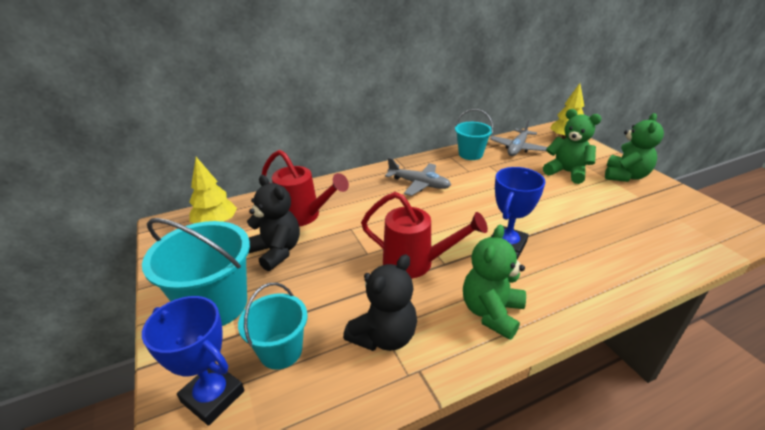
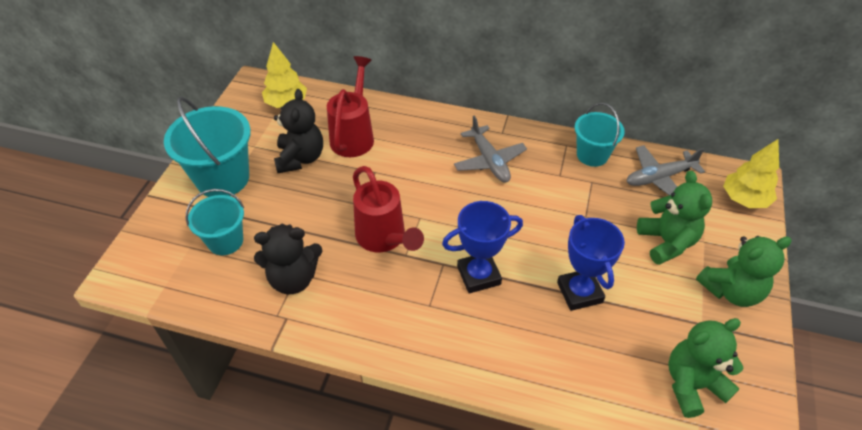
camera: 40 degrees right, 15 degrees up
(213, 396) = (166, 243): blue trophy -> blue trophy (579, 292)
(303, 216) = (354, 136): red watering can -> red watering can turned 150 degrees counterclockwise
(491, 312) = (384, 318): green teddy bear -> green teddy bear (692, 385)

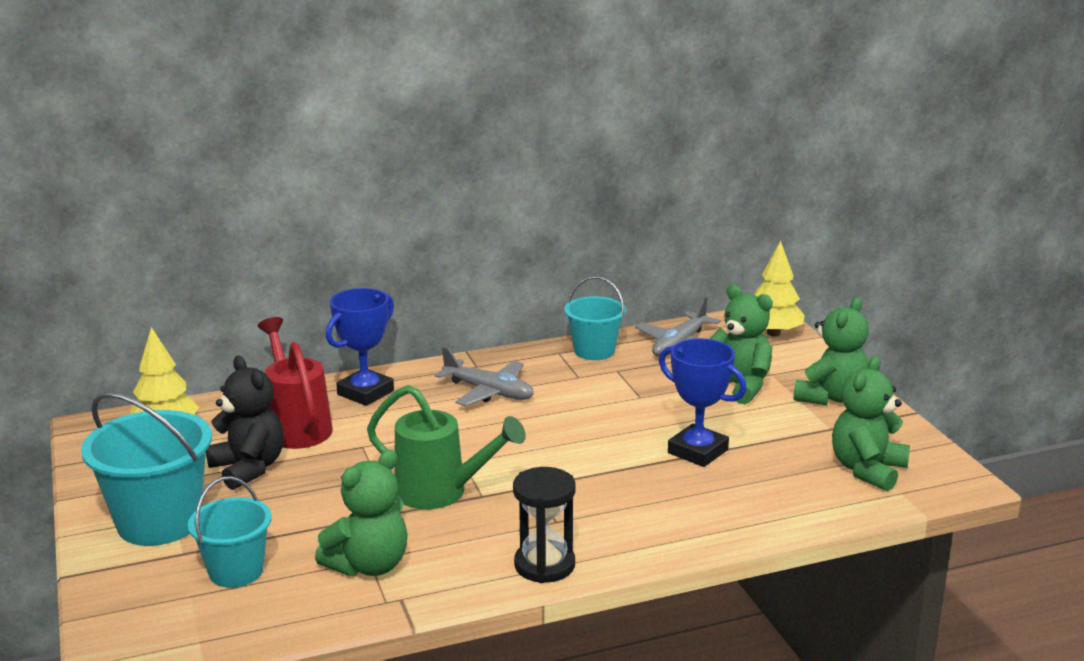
camera: 35 degrees left, 25 degrees down
(293, 279) = (369, 565): black teddy bear -> green teddy bear
(384, 238) = (440, 492): red watering can -> green watering can
(388, 341) = (544, 565): none -> black hourglass
(478, 275) = (582, 479): blue trophy -> blue trophy (365, 393)

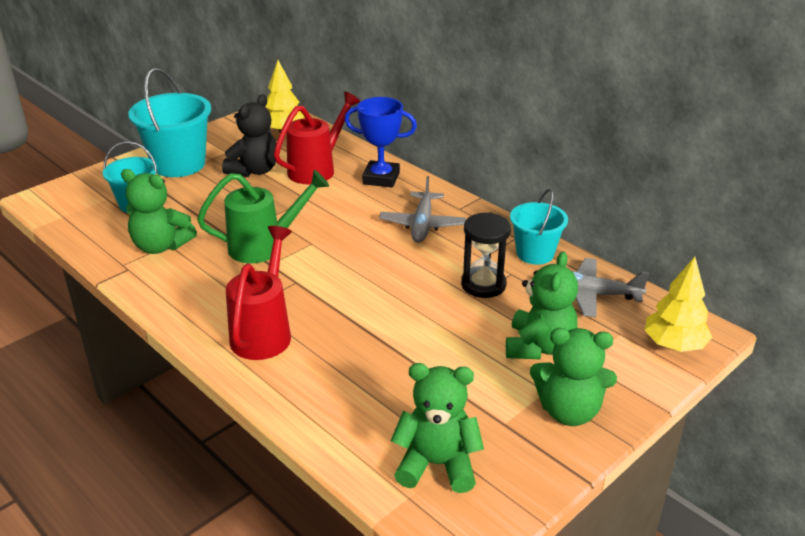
camera: 65 degrees right, 10 degrees up
(440, 492) = (264, 246): green watering can -> green watering can turned 105 degrees counterclockwise
(544, 565) = (189, 315): black hourglass -> black hourglass (483, 284)
(614, 522) = (264, 332): none -> red watering can
(698, 451) = (401, 349): blue trophy -> none

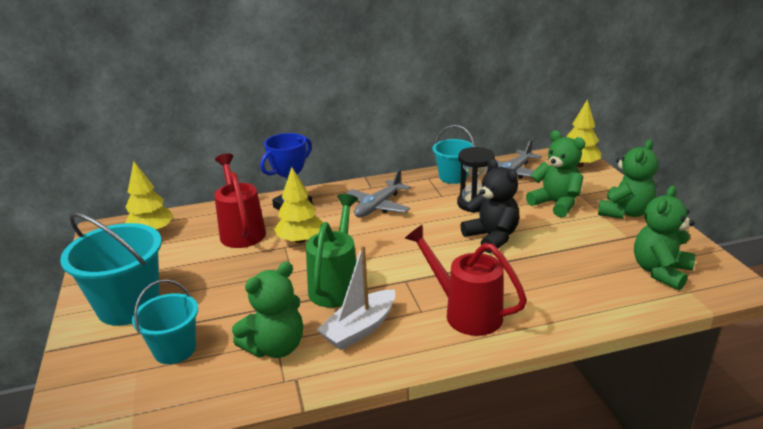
camera: 60 degrees left, 5 degrees down
(206, 279) = (360, 329): none -> white boat
(254, 170) = (202, 263): black teddy bear -> black teddy bear (492, 237)
(324, 203) = (300, 240): none -> yellow tree
(422, 225) = (378, 206): grey plane -> grey plane turned 90 degrees clockwise

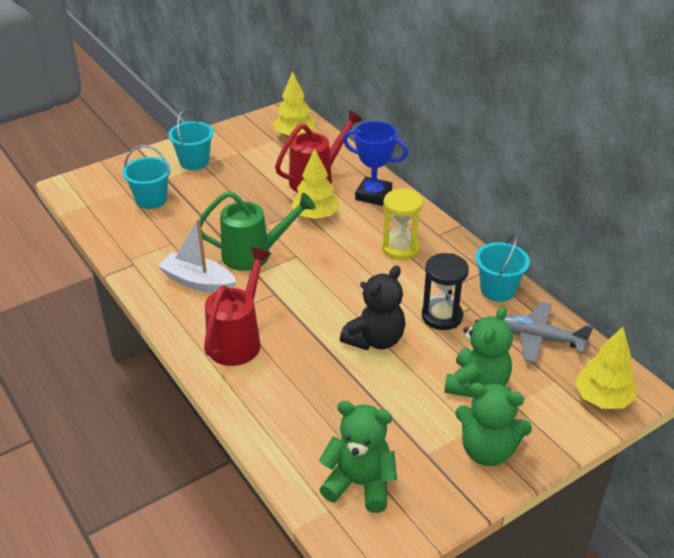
camera: 70 degrees right, 10 degrees up
(129, 306) = (194, 162): turquoise bucket -> turquoise bucket, size x0.62
(275, 347) = (165, 244): green teddy bear -> none
(378, 206) = (400, 248): grey plane -> yellow hourglass

